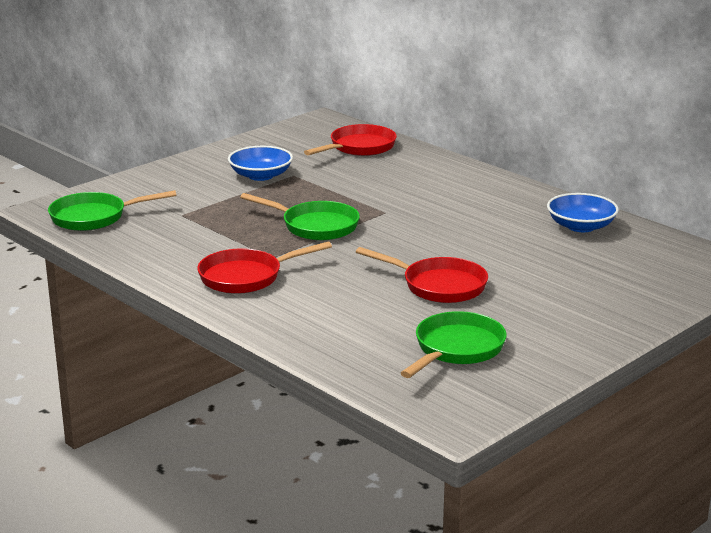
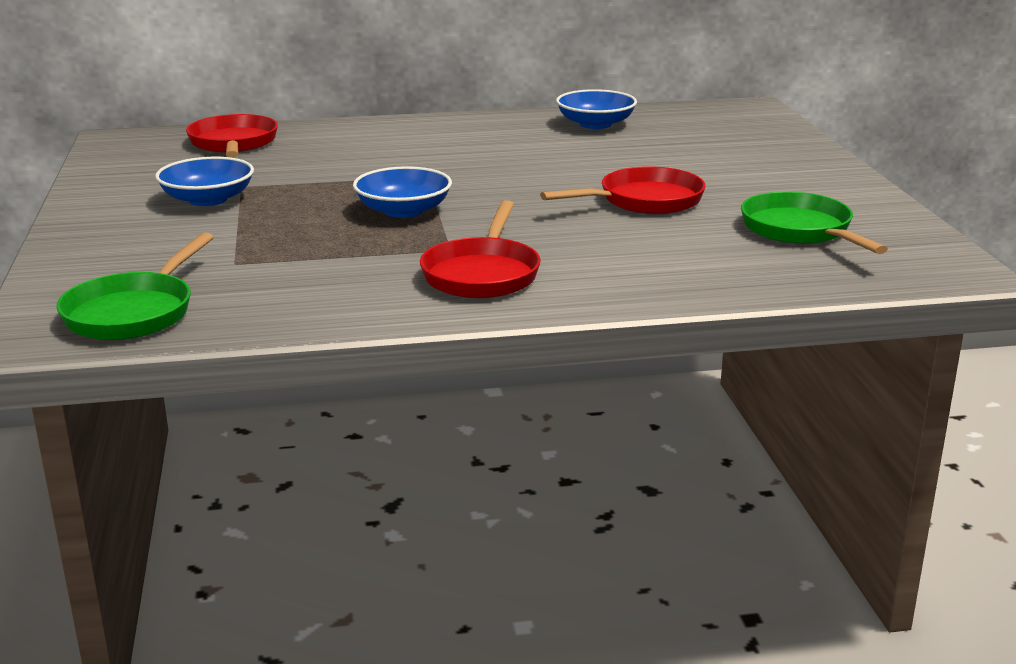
camera: 55 degrees left, 0 degrees up
(315, 226) = (403, 211): green pan -> blue bowl

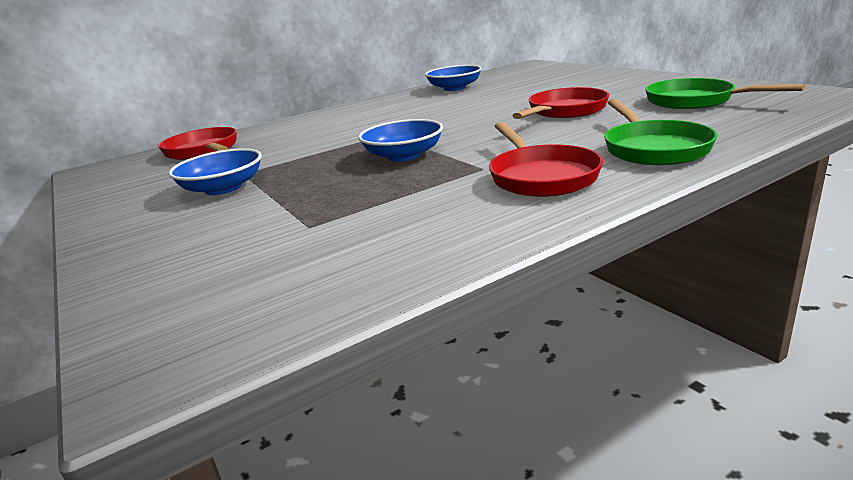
camera: 20 degrees left, 0 degrees up
(134, 312) = (254, 302): green pan -> green pan (653, 148)

